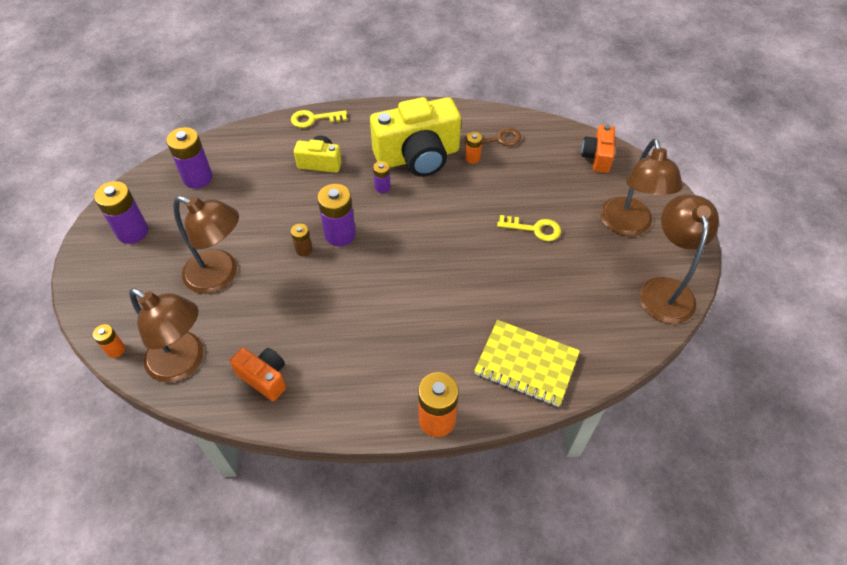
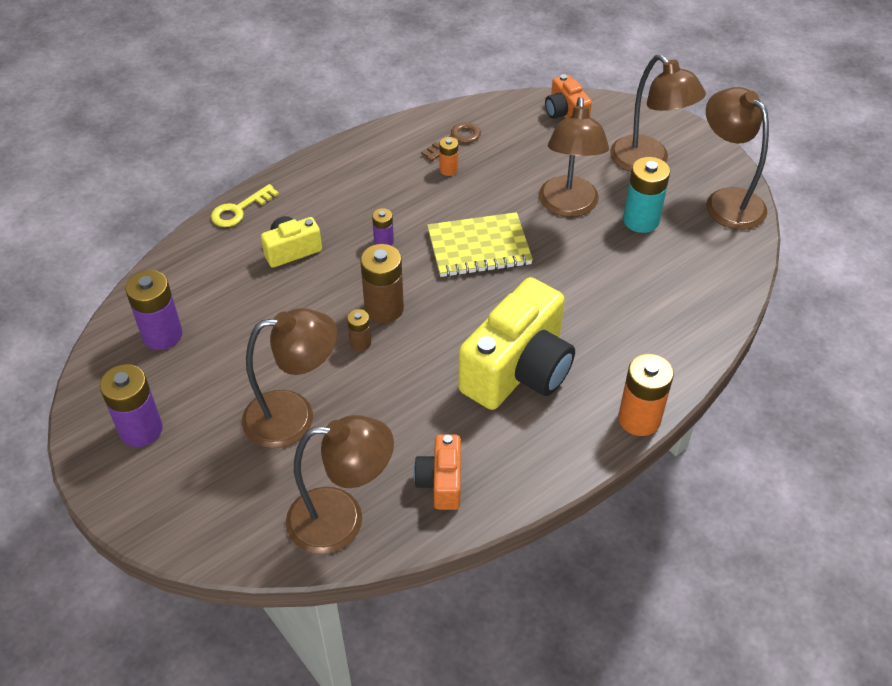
camera: 35 degrees left, 5 degrees down
(115, 349) = (249, 553): orange battery -> none
(264, 377) = (441, 482): orange camera -> orange camera turned 90 degrees counterclockwise
(340, 234) = (384, 308): purple battery -> brown battery
(418, 157) = (392, 194): yellow camera -> yellow camera (518, 370)
(526, 364) = (671, 327): yellow notebook -> yellow notebook (479, 247)
(534, 229) = (568, 206): yellow key -> brown lamp
(580, 268) = (641, 220): none -> turquoise battery

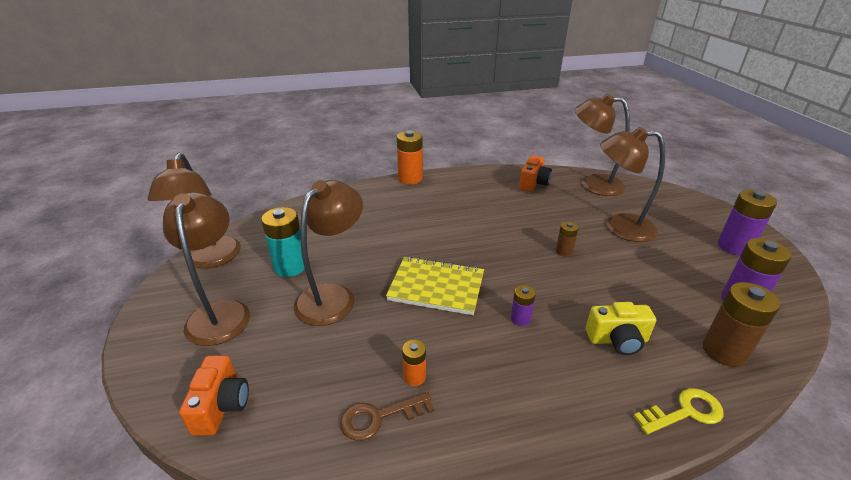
camera: 155 degrees left, 15 degrees down
(384, 308) = (538, 267): brown battery -> brown battery (724, 351)
(518, 370) = (460, 211): yellow camera -> none

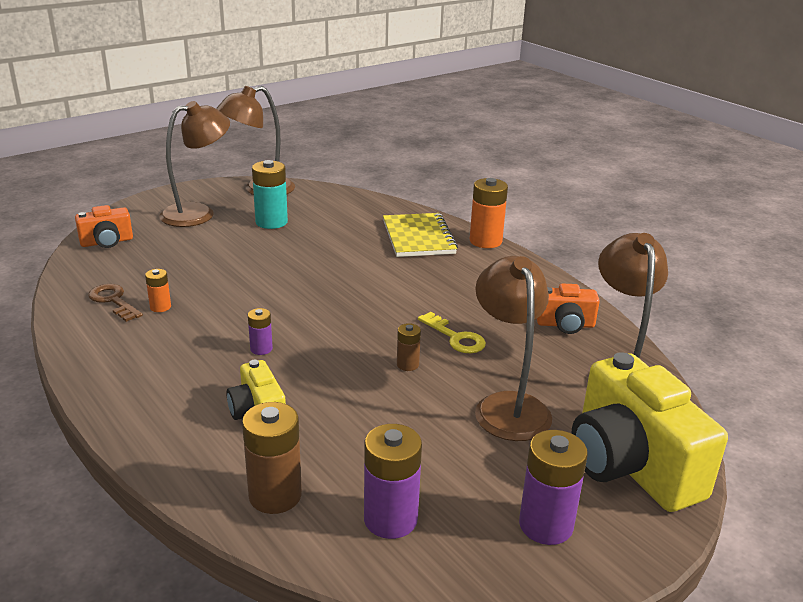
camera: 65 degrees right, 5 degrees down
(333, 296) = (242, 250): brown lamp -> none
(436, 287) = (285, 295): yellow notebook -> yellow notebook (418, 237)
(678, 206) = (630, 465): none -> yellow camera
(684, 412) = (166, 460): yellow key -> yellow key (455, 337)

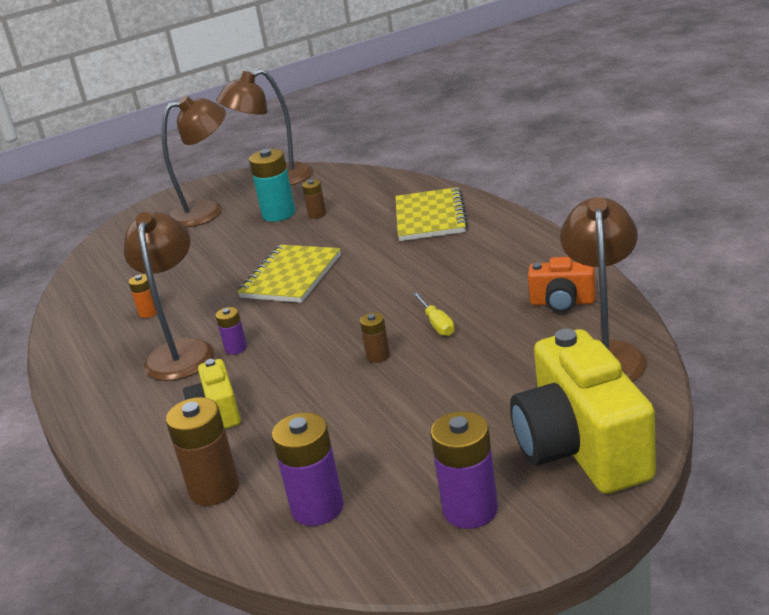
camera: 15 degrees right, 0 degrees up
(107, 242) = (112, 250): orange camera -> none
(113, 301) = (106, 309): brown key -> none
(299, 282) = (291, 276): none -> yellow notebook
(309, 226) = (317, 214): none -> brown battery
(455, 337) = (437, 324): yellow key -> yellow screwdriver
(485, 241) = (503, 215): orange battery -> none
(508, 406) = (470, 393): brown lamp -> brown lamp (181, 351)

